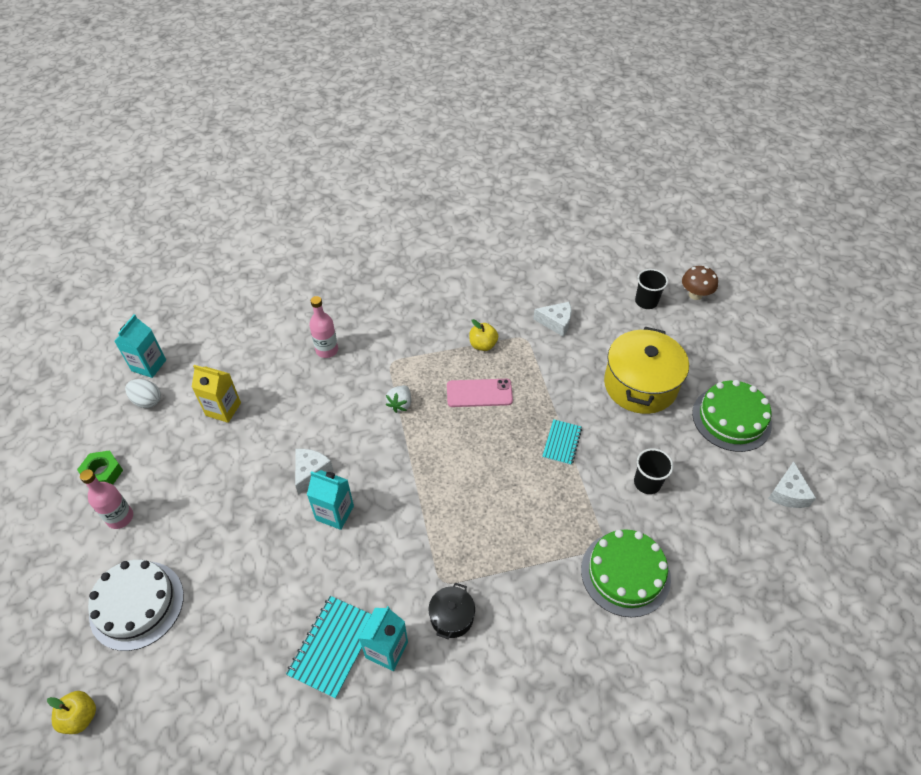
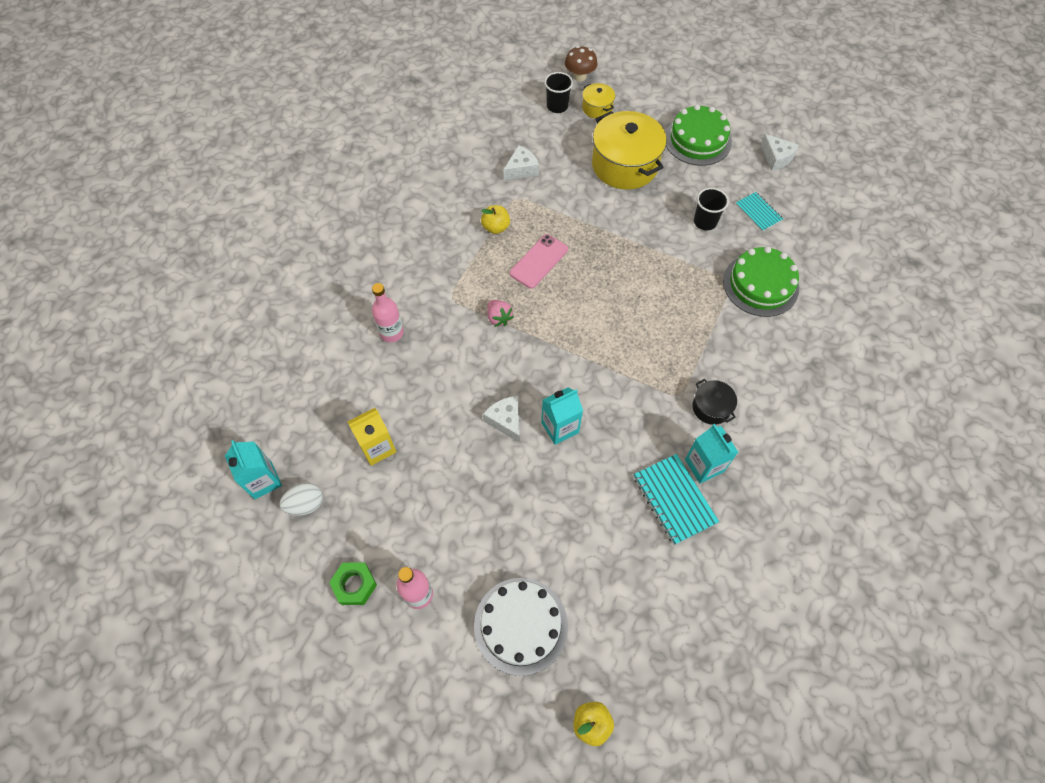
camera: 50 degrees left, 10 degrees up
(400, 404) = (499, 318): white strawberry -> pink strawberry
(562, 443) = (630, 244): turquoise notebook -> turquoise notebook (758, 212)
(677, 327) = (597, 108): none -> yellow pot

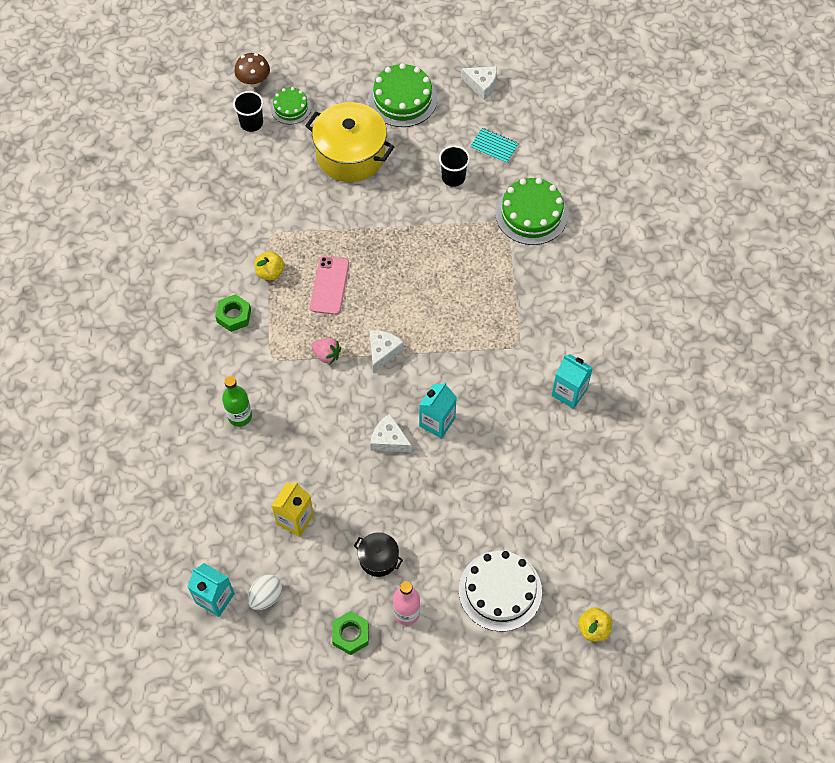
camera: 30 degrees left, 0 degrees up
(391, 333) = (240, 416): pink bottle -> green bottle
(442, 248) = (234, 316): none -> green nut
(521, 169) = (258, 204): white cheese -> white cheese (383, 352)
(597, 108) = (291, 108): yellow pot -> green cake
(674, 499) = (561, 432): turquoise notebook -> none
(711, 407) = (549, 342): black pot -> black pot (378, 558)

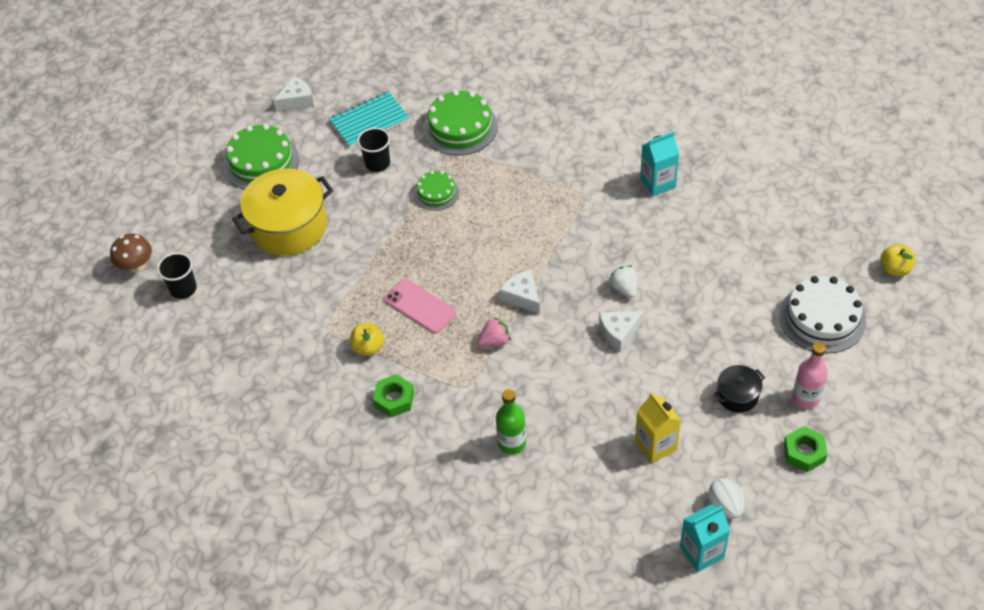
camera: 55 degrees left, 10 degrees down
(291, 108) = (194, 250): green cake -> green cake (436, 193)
(437, 422) = (624, 288): turquoise carton -> white strawberry
(494, 146) = (369, 121): turquoise notebook -> turquoise notebook, size x1.57

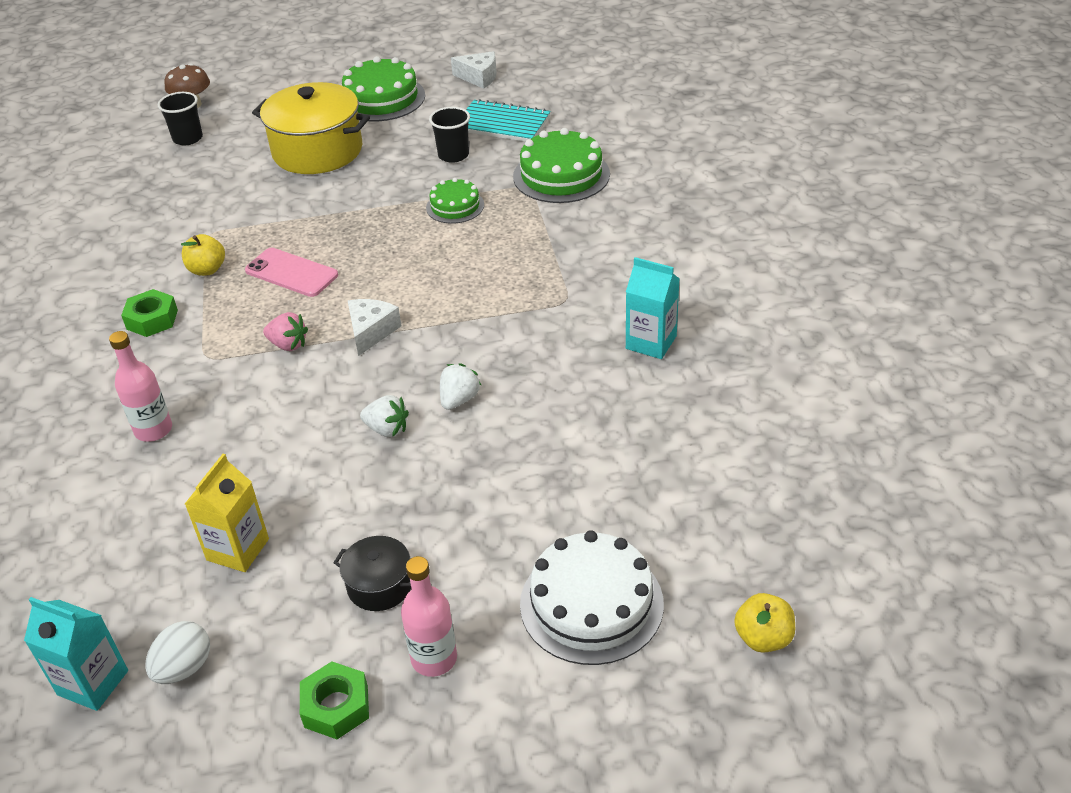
camera: 50 degrees right, 10 degrees down
(420, 306) = (291, 273): pink phone -> pink phone turned 60 degrees counterclockwise
(512, 443) = (153, 430): green bottle -> pink bottle
(619, 333) = (387, 429): white cheese -> white strawberry

